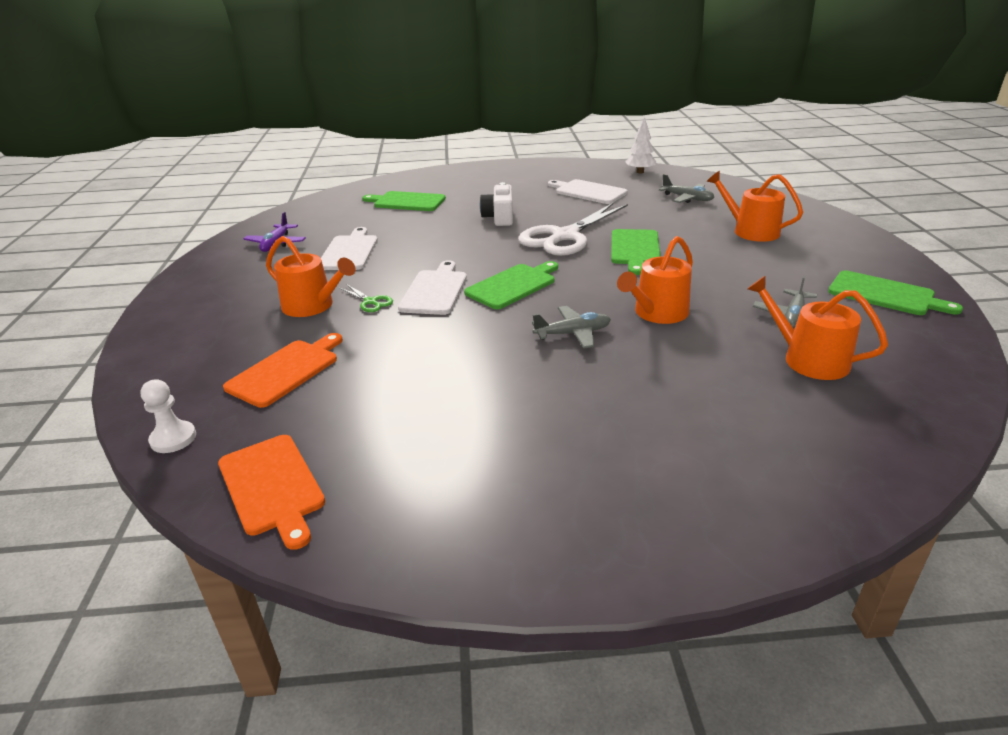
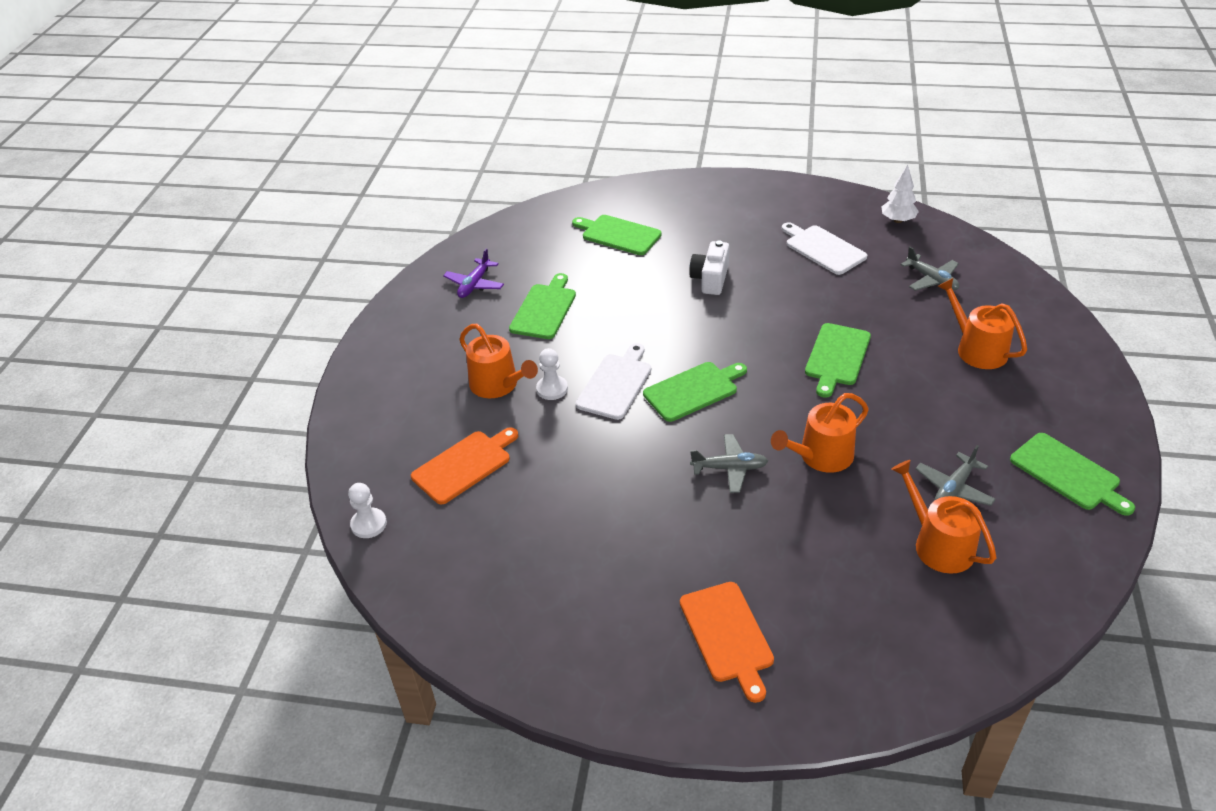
camera: 15 degrees right, 10 degrees up
(272, 486) = (440, 589): orange cutting board -> orange cutting board (727, 635)
(349, 251) = (544, 309): white cutting board -> green cutting board
(370, 302) = (552, 389): green scissors -> white pawn
(565, 236) = (770, 323): white scissors -> none

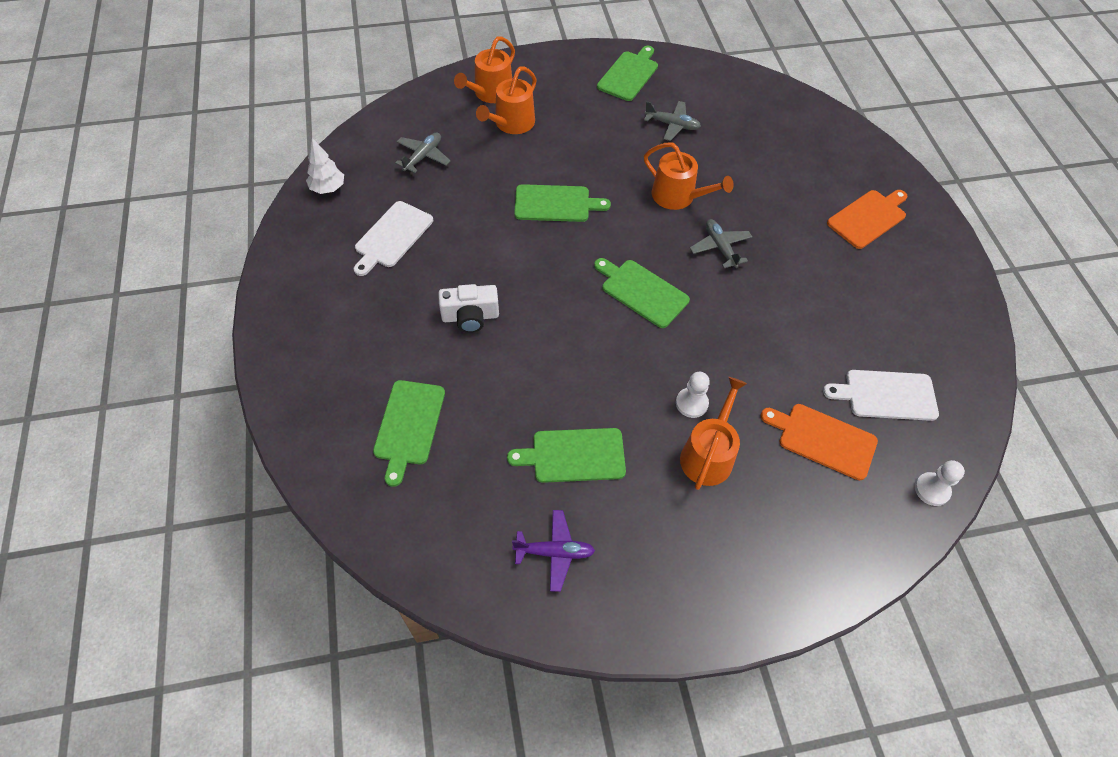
camera: 115 degrees left, 15 degrees up
(615, 384) = (660, 352): white cutting board -> white cutting board (886, 395)
(938, 544) = (727, 128): orange watering can -> orange watering can (490, 93)

